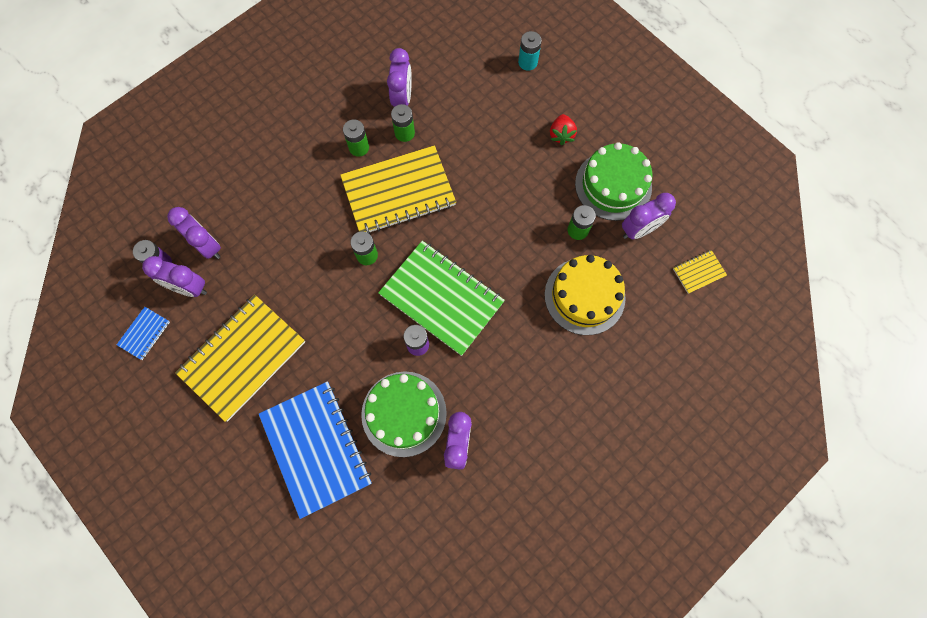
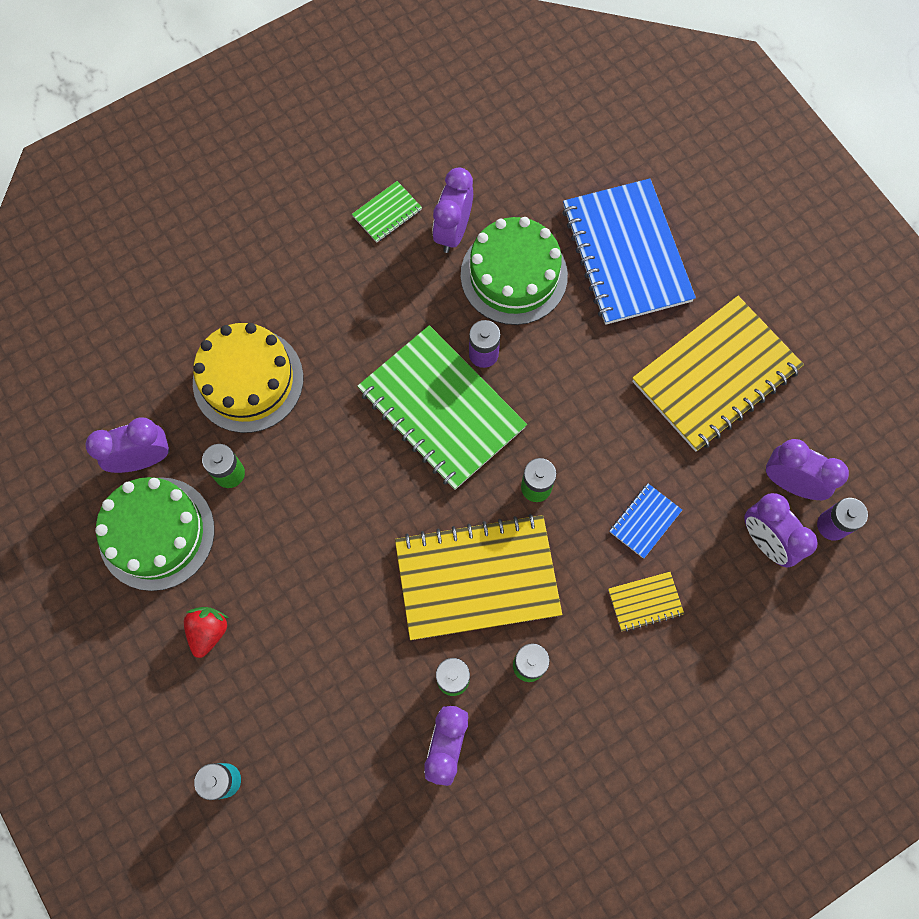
camera: 170 degrees left, 0 degrees up
(144, 333) = (849, 429): blue notebook -> blue notebook (645, 521)
(514, 451) = (387, 213): none -> green notebook
(698, 272) = (84, 386): yellow notebook -> yellow notebook (645, 602)

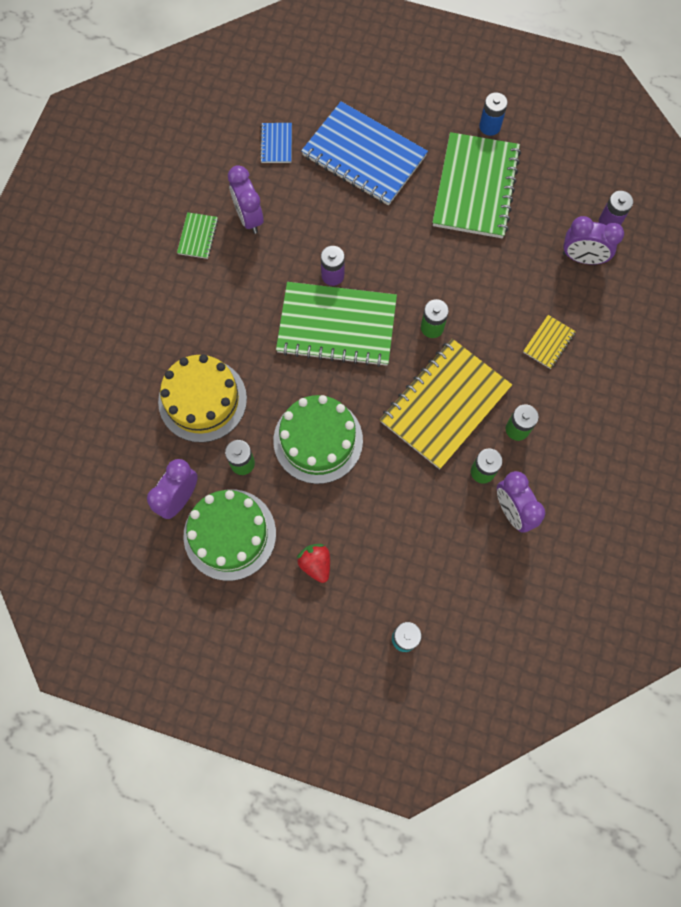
camera: 40 degrees left, 0 degrees up
(514, 275) = (309, 216): green cake -> green cake (318, 440)
(645, 521) = (509, 298): blue notebook -> blue notebook (276, 144)
(715, 375) = (475, 187): yellow notebook -> green notebook
(790, 482) = (567, 216): purple clock -> none
(791, 321) = (490, 126): none -> blue battery

